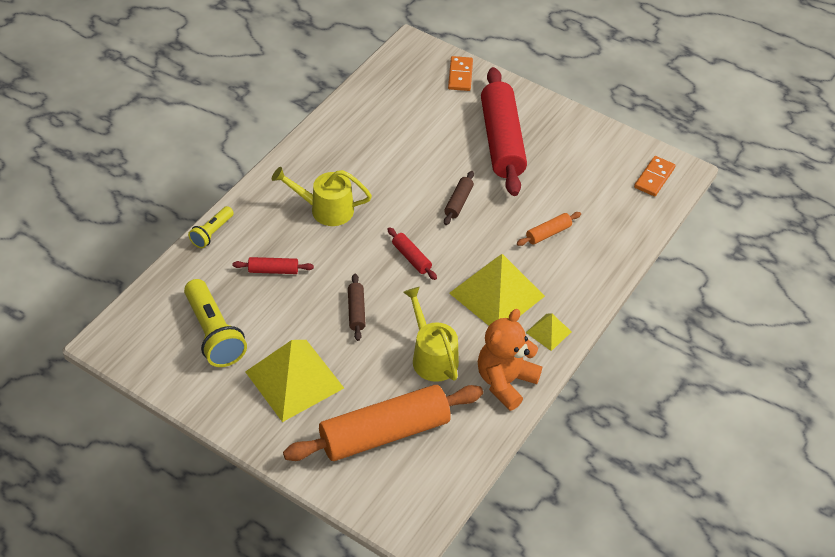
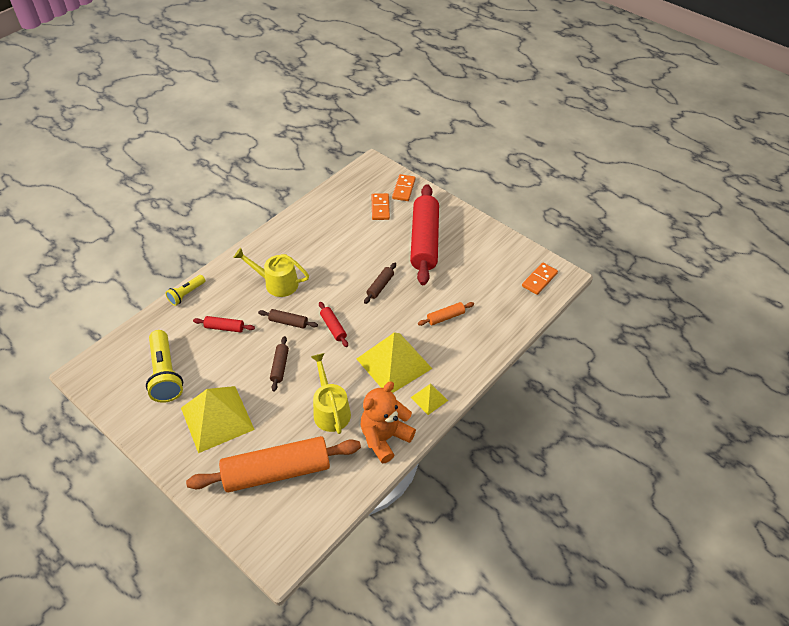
camera: 10 degrees right, 0 degrees up
(353, 256) = (288, 322): none -> brown rolling pin
(435, 102) = (380, 208): none -> orange domino

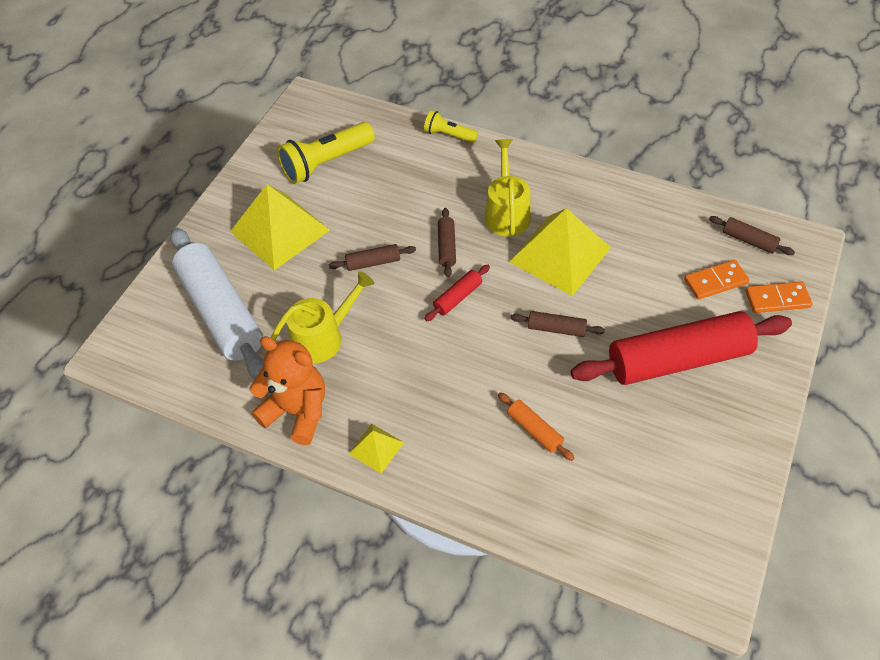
camera: 75 degrees right, 5 degrees up
(224, 327) = (413, 188): red rolling pin -> none
(277, 471) = (222, 312): orange rolling pin -> white rolling pin
(359, 185) = (748, 240): none -> brown rolling pin
(394, 363) = (422, 387): yellow pyramid -> yellow pyramid (559, 254)
(539, 280) = (682, 555): orange domino -> none

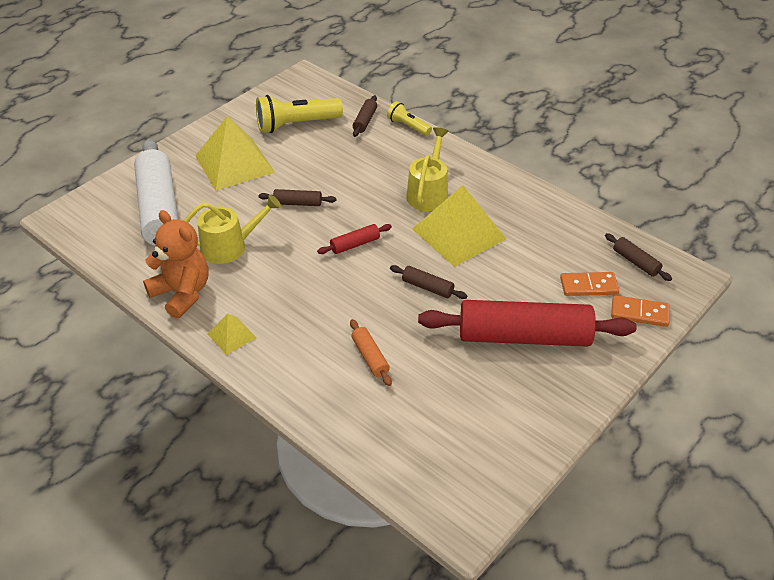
camera: 15 degrees right, 10 degrees down
(447, 247) = (364, 206): brown rolling pin -> brown rolling pin (365, 121)

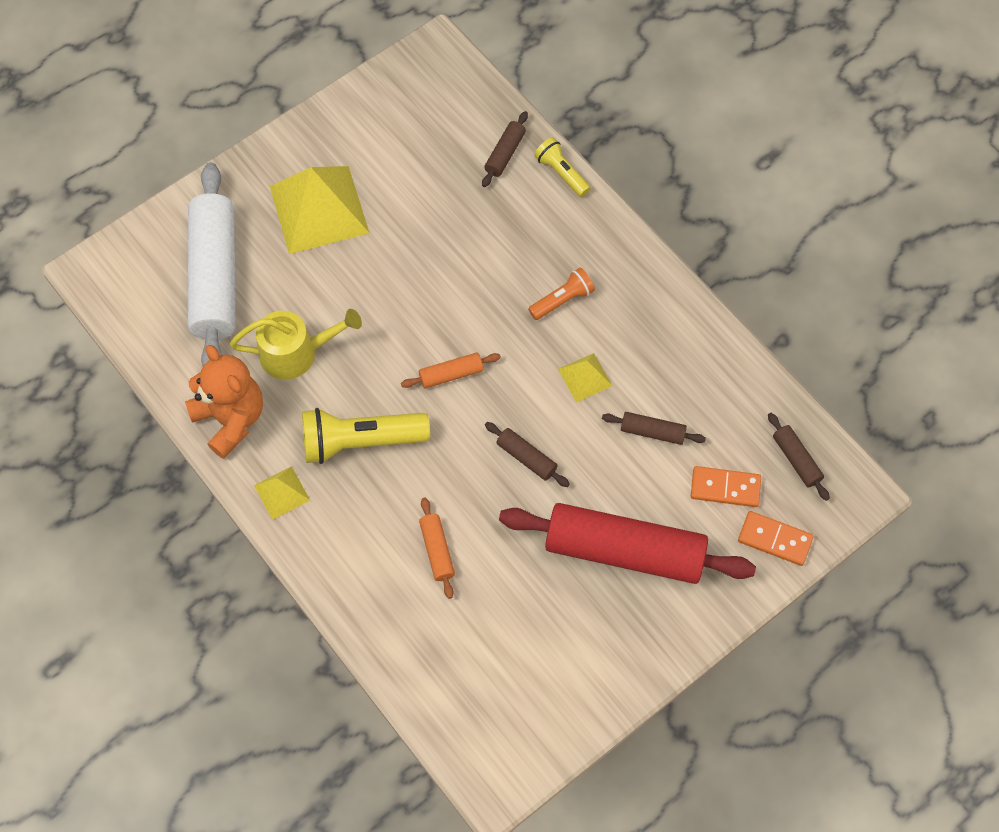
camera: 10 degrees right, 20 degrees up
(296, 125) = (410, 147): yellow flashlight -> yellow flashlight (360, 442)
(297, 203) = (390, 293): brown rolling pin -> brown rolling pin (652, 432)
(355, 244) = (451, 374): red rolling pin -> orange rolling pin
(428, 192) = (562, 300): yellow watering can -> orange flashlight
(458, 233) = (585, 377): yellow pyramid -> yellow pyramid, size x0.47

